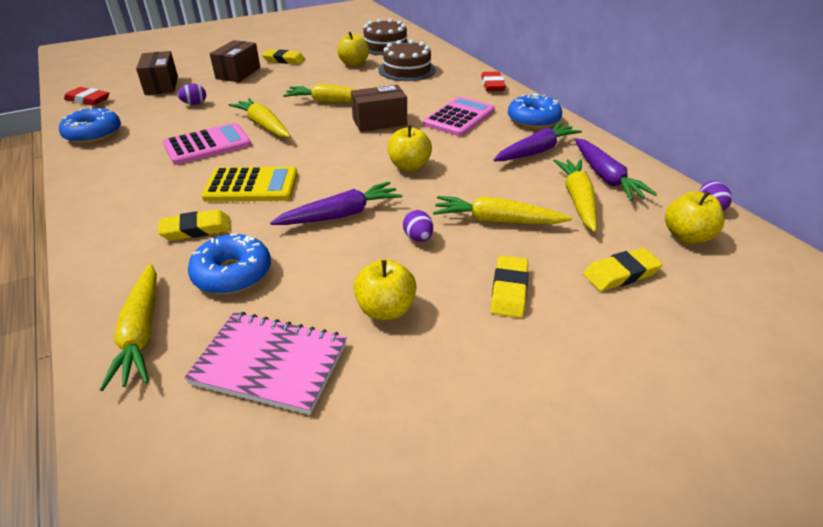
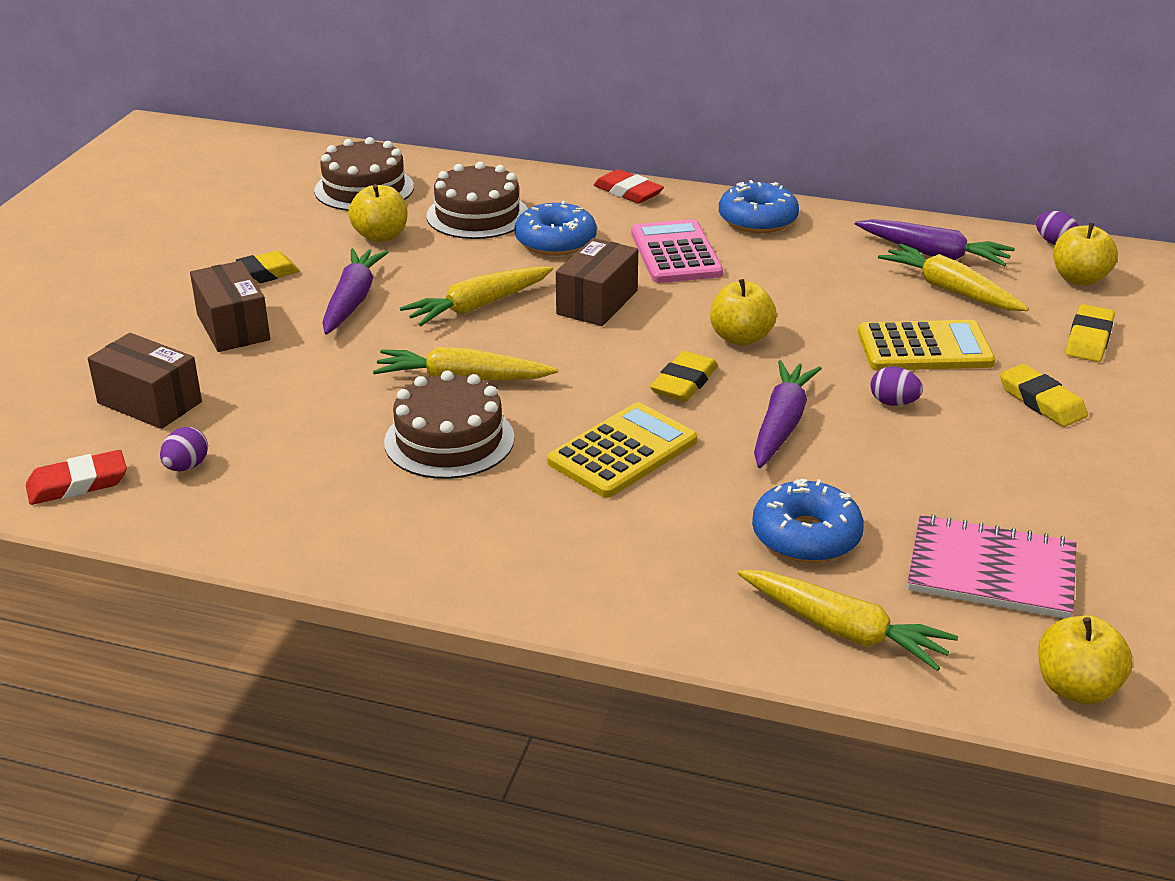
camera: 45 degrees left, 5 degrees down
(93, 134) = (239, 517): blue donut -> blue donut (555, 241)
(194, 104) = (284, 401): purple egg -> purple egg (186, 466)
(196, 229) = (673, 526): yellow eraser -> yellow eraser (684, 382)
(207, 145) = (449, 440): pink calculator -> brown cake
(270, 363) = (991, 571): pink notebook -> pink notebook turned 45 degrees clockwise
(386, 309) = (988, 476): yellow apple -> yellow apple (1076, 688)
(496, 221) = (924, 348): yellow carrot -> yellow calculator
(536, 151) = (827, 256): purple carrot -> purple carrot (352, 300)

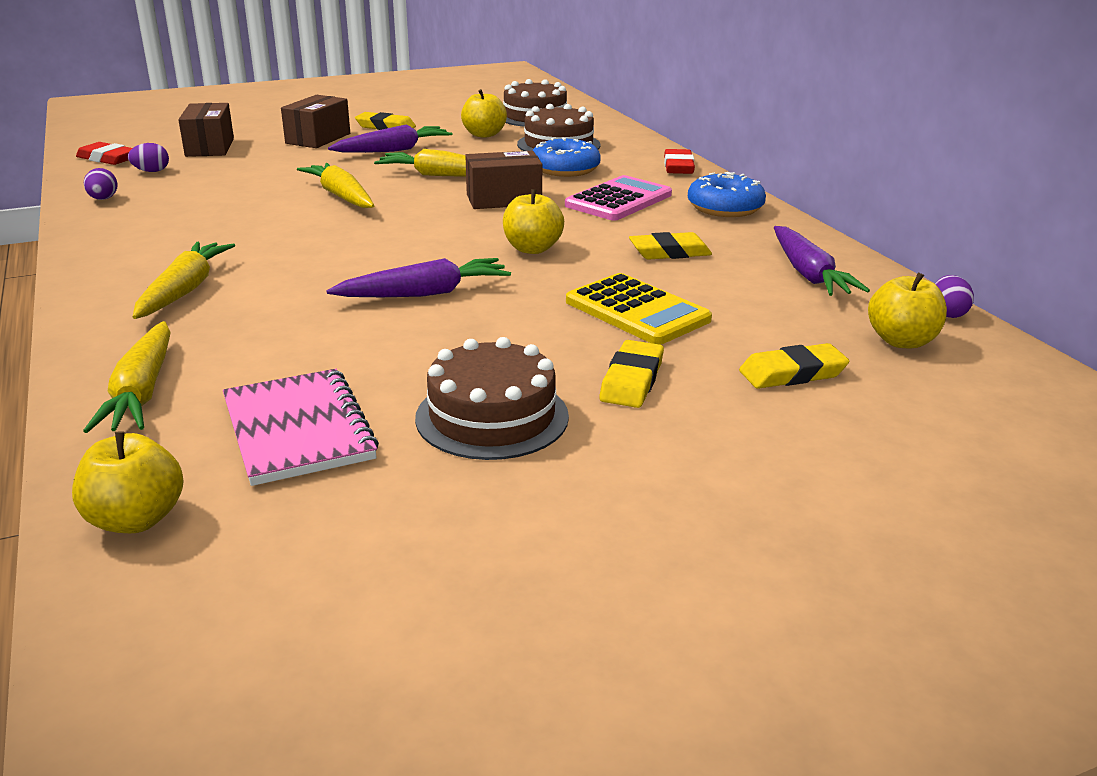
camera: 50 degrees right, 5 degrees down
(449, 440) = (260, 213): brown cake -> brown cake (492, 417)
(622, 451) = (311, 258): yellow calculator -> none
(684, 382) = (436, 250): yellow eraser -> yellow eraser (669, 252)
(806, 536) = (268, 343): blue donut -> none
(893, 403) = (523, 322): purple egg -> purple egg (103, 199)
(950, 290) = (759, 295): yellow carrot -> yellow carrot (184, 290)

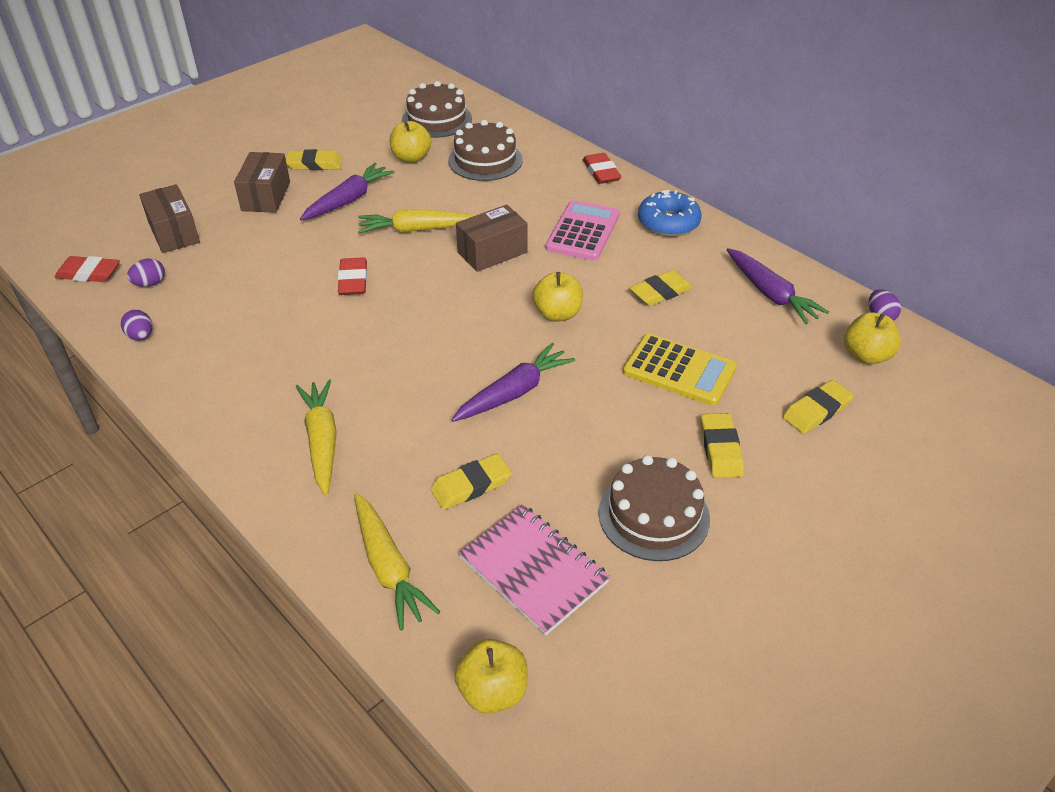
camera: 20 degrees left, 15 degrees up
(301, 350) = (471, 485): none -> yellow eraser
(341, 196) = (353, 280): yellow carrot -> red eraser
(565, 169) = (514, 196): blue donut -> none

